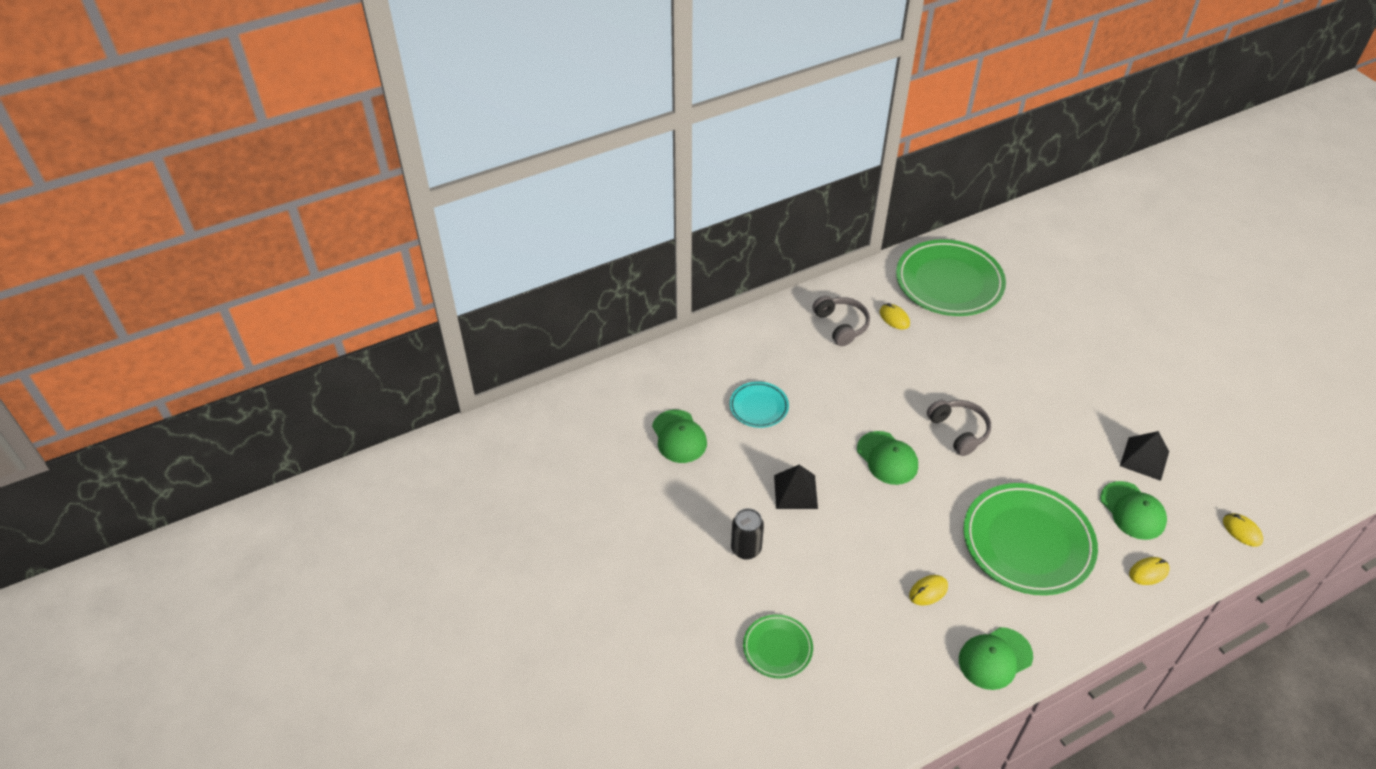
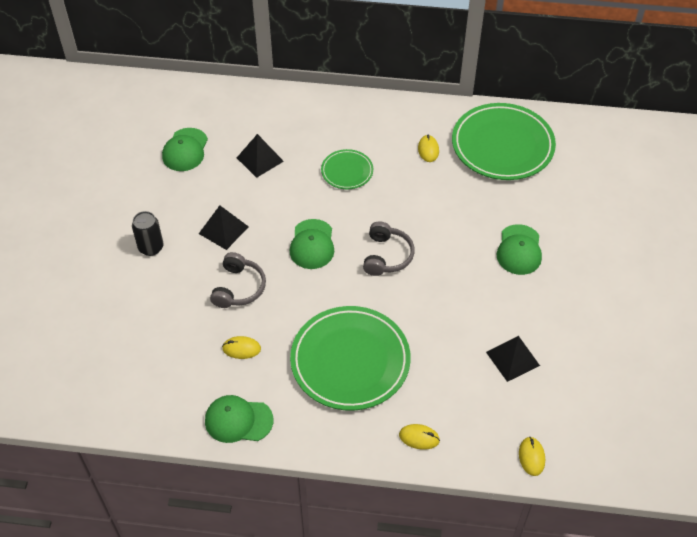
camera: 35 degrees right, 5 degrees up
(758, 407) = (260, 159): turquoise plate -> black pyramid
(777, 648) = (104, 321): green plate -> green plate (347, 171)
(841, 325) = (381, 134): grey headphones -> grey headphones (238, 288)
(1132, 511) = (458, 389): green cap -> green cap (519, 250)

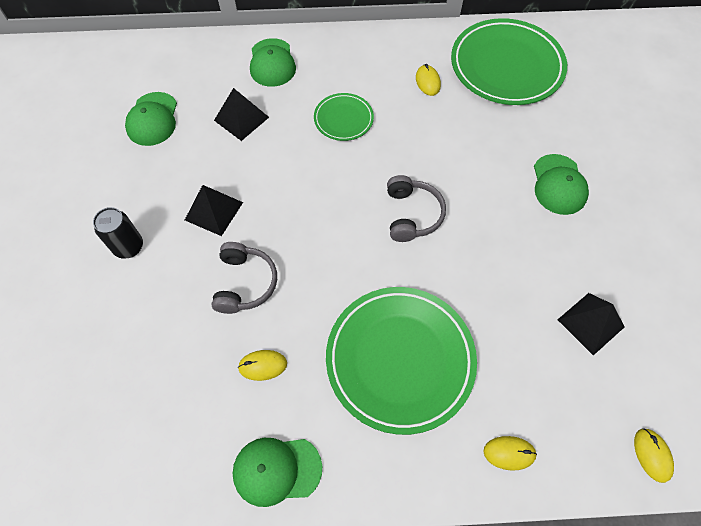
camera: 10 degrees left, 10 degrees up
(312, 244) = (322, 213): green cap -> green cap (272, 63)

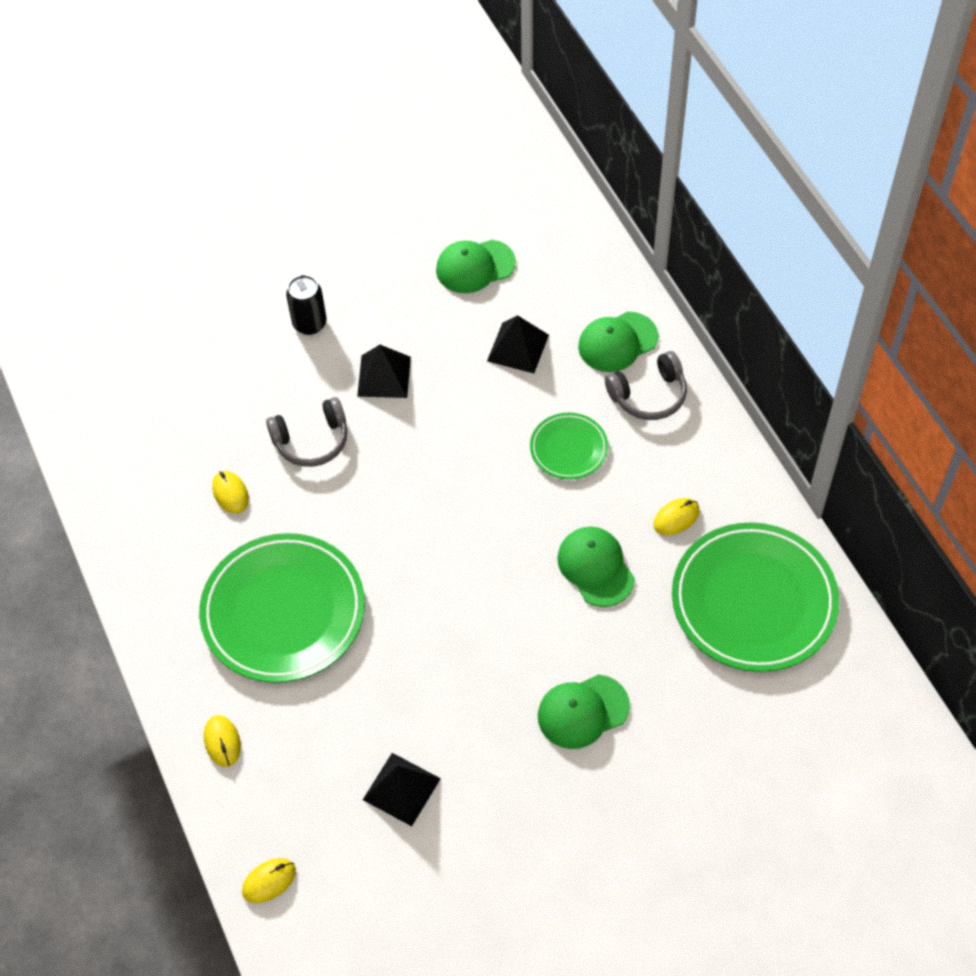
camera: 70 degrees right, 5 degrees down
(277, 470) = (136, 546): green cap -> green cap (595, 567)
(412, 214) = (465, 565): grey headphones -> grey headphones (649, 395)

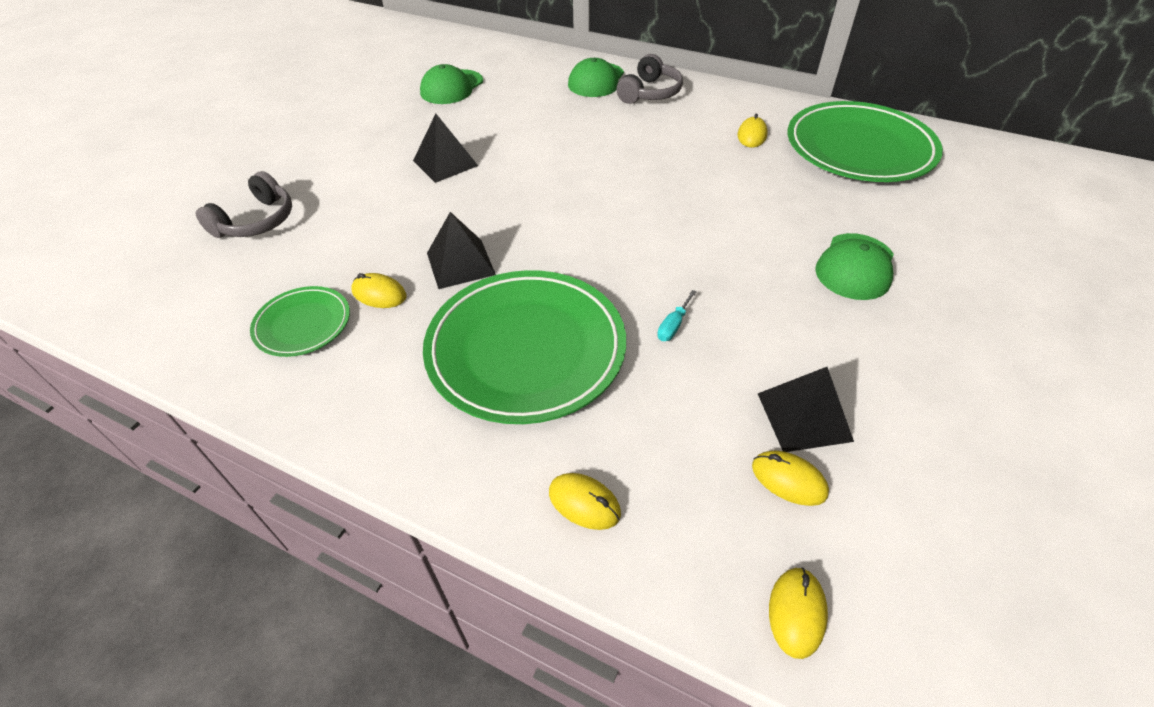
camera: 40 degrees left, 10 degrees down
(309, 323) = (347, 162): black can -> none
(311, 441) = (423, 224): grey headphones -> grey headphones (256, 221)
(346, 817) = (788, 480): none -> yellow mouse
(395, 663) = (673, 325): none -> turquoise screwdriver
(518, 348) = (531, 109): black pyramid -> black pyramid (460, 263)
(569, 448) = (633, 137): green plate -> green plate (303, 324)
(595, 567) = (739, 184): green cap -> none

